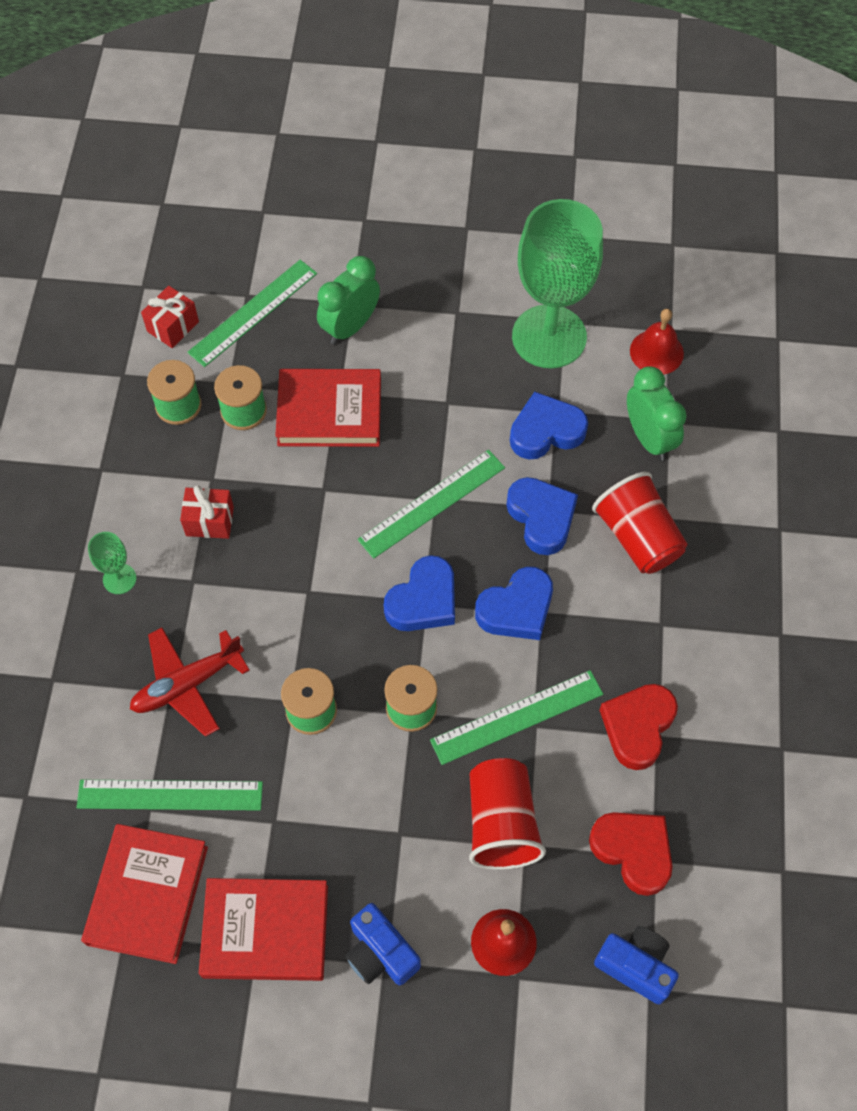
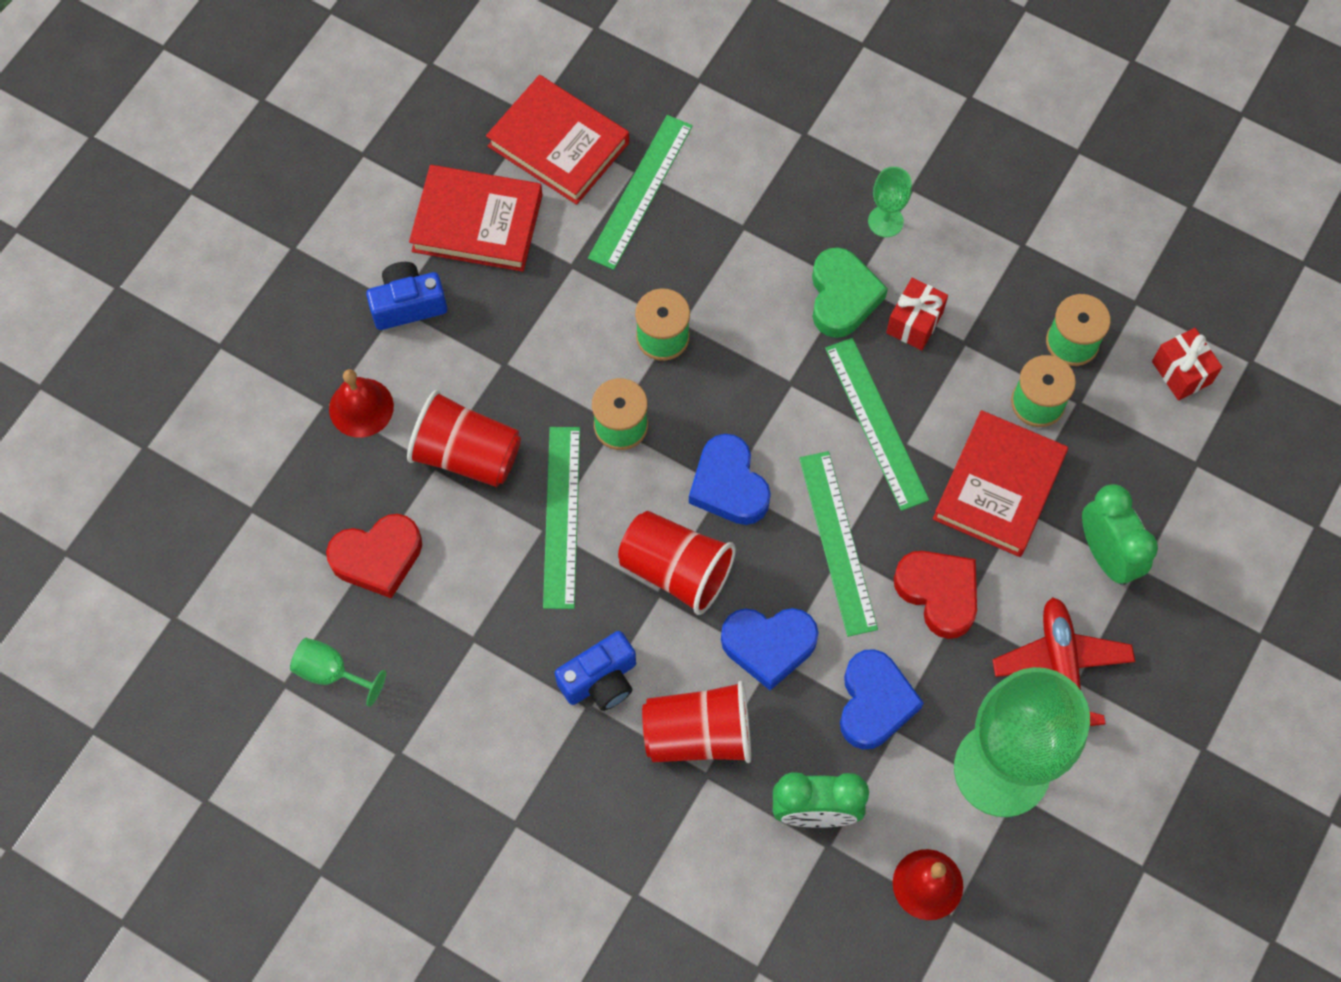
camera: 115 degrees right, 5 degrees up
(187, 684) = (743, 242): red plane -> red plane (1061, 667)
(209, 584) = (842, 297): none -> green heart
(253, 312) = (1168, 460): green ruler -> green ruler (876, 423)
(265, 931) = (477, 223): red book -> red book turned 75 degrees clockwise
(516, 609) = (676, 570): blue heart -> red cup
(636, 966) = (278, 507): blue camera -> blue camera (600, 680)
(638, 727) = (493, 624): red heart -> red heart (938, 593)
(751, 837) = (331, 672): none -> green goblet

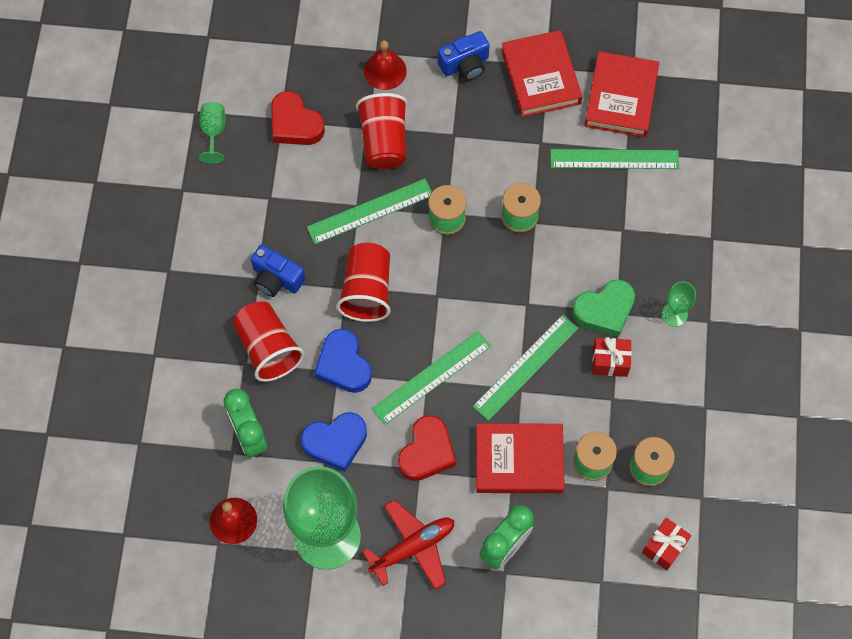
camera: 65 degrees right, 0 degrees up
(408, 305) = (465, 64): blue camera -> blue camera turned 105 degrees clockwise
(729, 485) = (438, 297): blue heart -> none

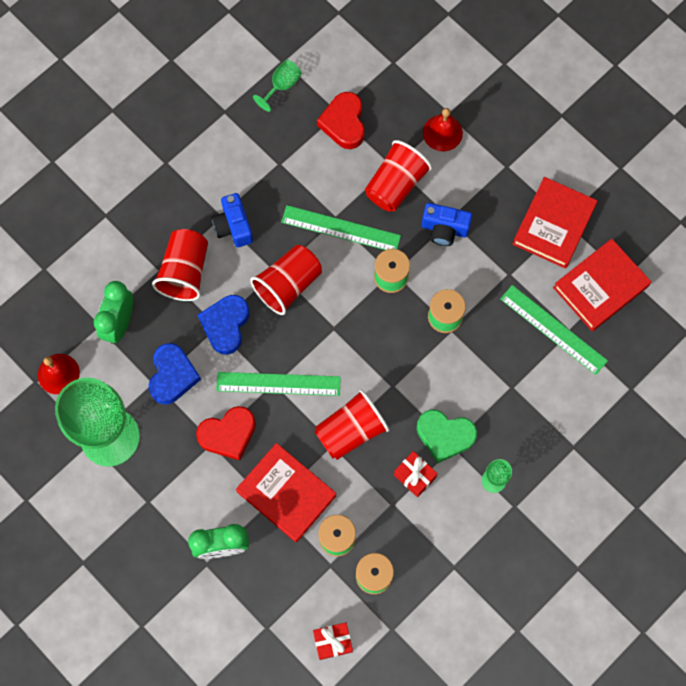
camera: 40 degrees right, 5 degrees up
(335, 442) = (172, 376): blue heart -> blue heart turned 105 degrees counterclockwise
(413, 547) = (160, 493): red plane -> none
(465, 64) = (505, 172): blue camera -> blue camera (444, 229)
(526, 367) = (351, 431): green ruler -> red cup

